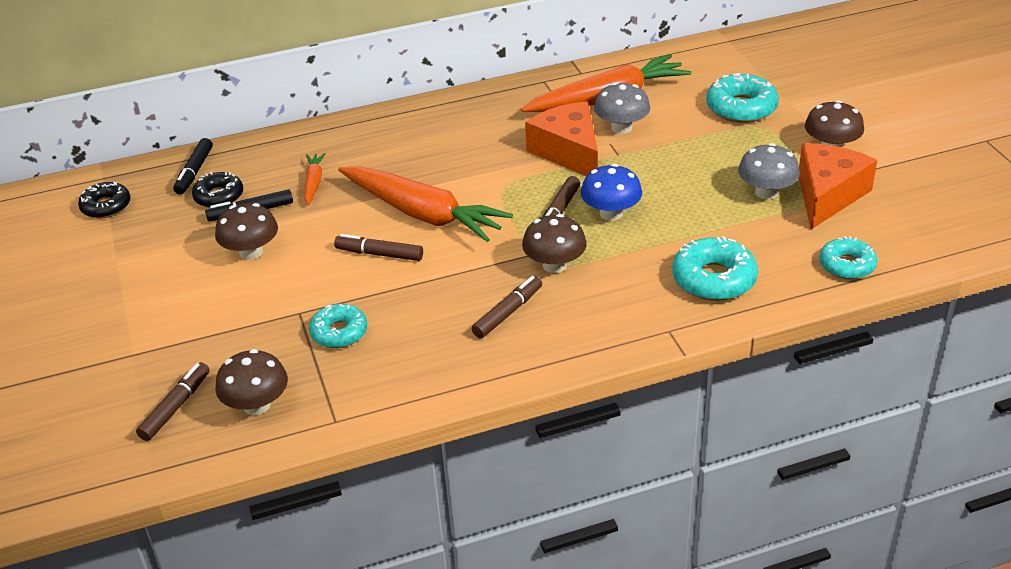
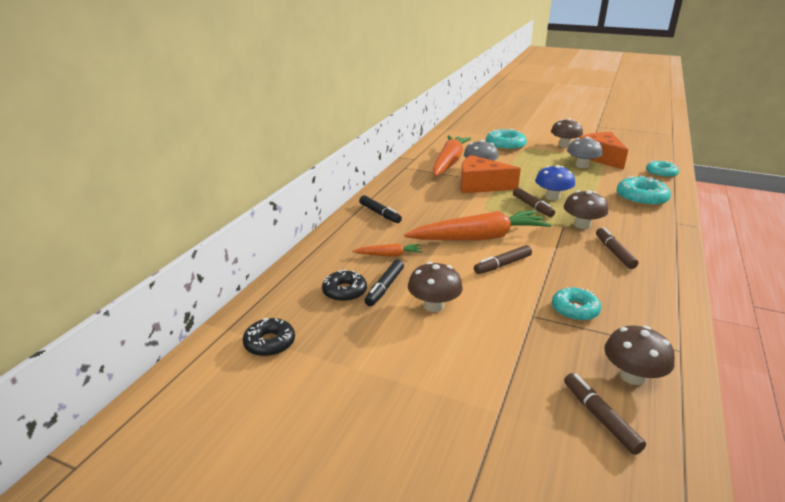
camera: 50 degrees left, 10 degrees down
(194, 172) = (296, 289): black marker -> black marker (380, 214)
(313, 183) = (389, 255): orange carrot -> orange carrot turned 135 degrees clockwise

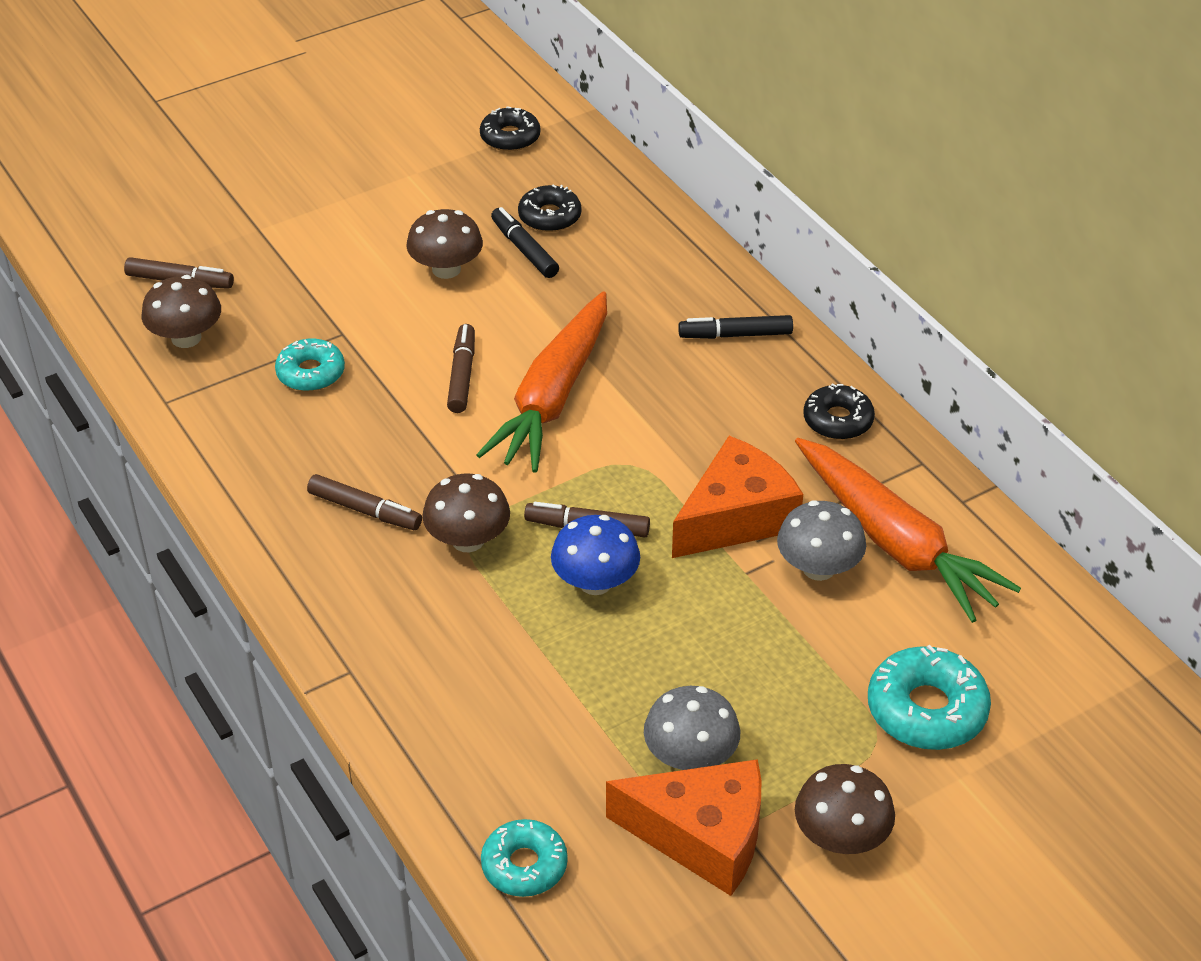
camera: 125 degrees right, 15 degrees up
(389, 255) = (597, 287): orange carrot -> none
(403, 183) = (838, 420): none -> black donut
(641, 198) = (465, 709): turquoise donut -> none

